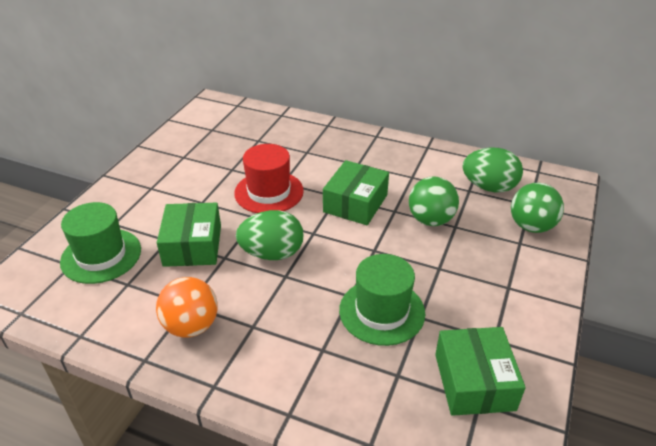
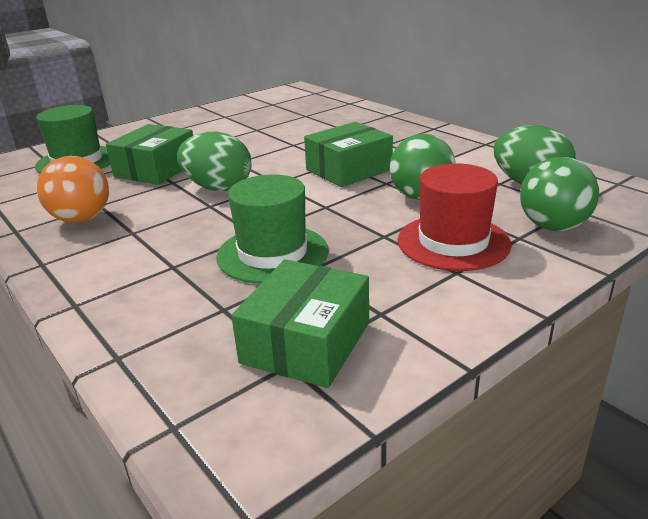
camera: 30 degrees right, 10 degrees down
(269, 192) = (271, 148): red hat -> red hat (453, 242)

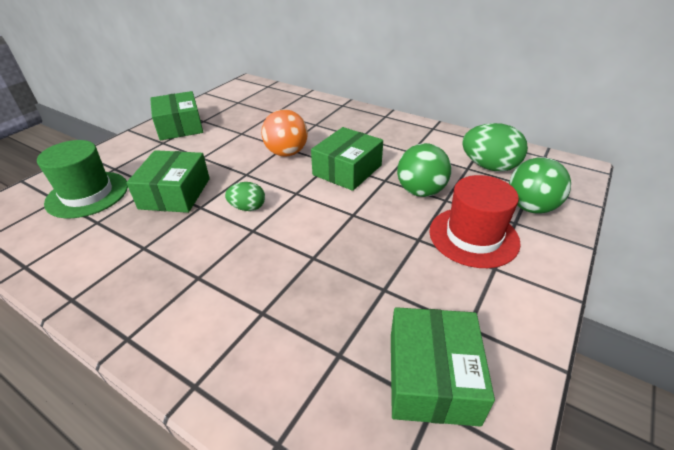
camera: 20 degrees left, 10 degrees up
(82, 219) = (136, 269): orange ball -> orange ball (286, 153)
(198, 119) = (180, 126): none -> green box
(218, 188) = (248, 208): green egg -> green egg, size x0.57
(272, 253) = (342, 278): green hat -> none

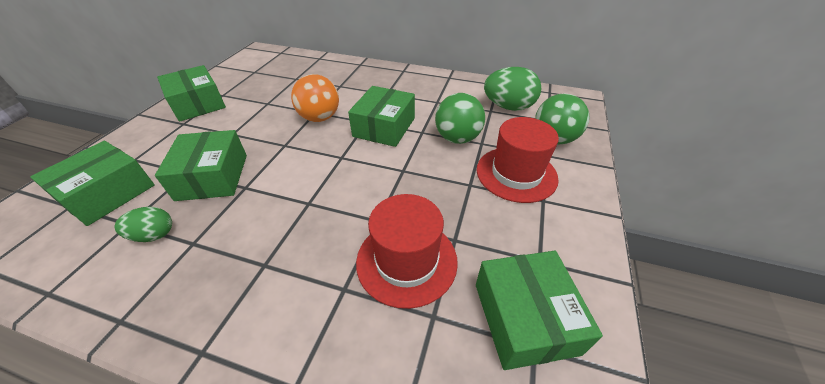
camera: 15 degrees left, 5 degrees up
(87, 194) = (108, 193): green hat -> green box
(248, 208) = (296, 180): green egg -> green egg (154, 235)
(329, 299) = (406, 261): none -> red hat

